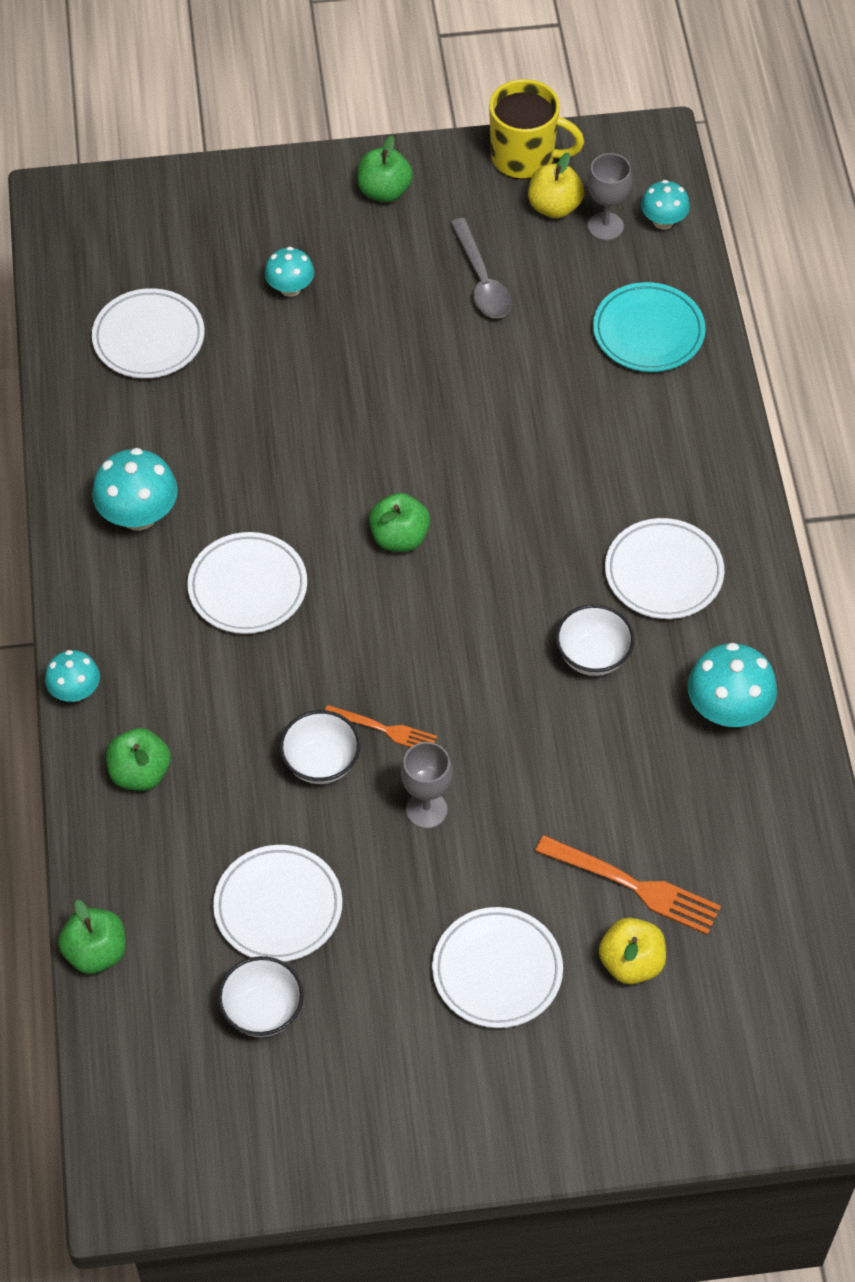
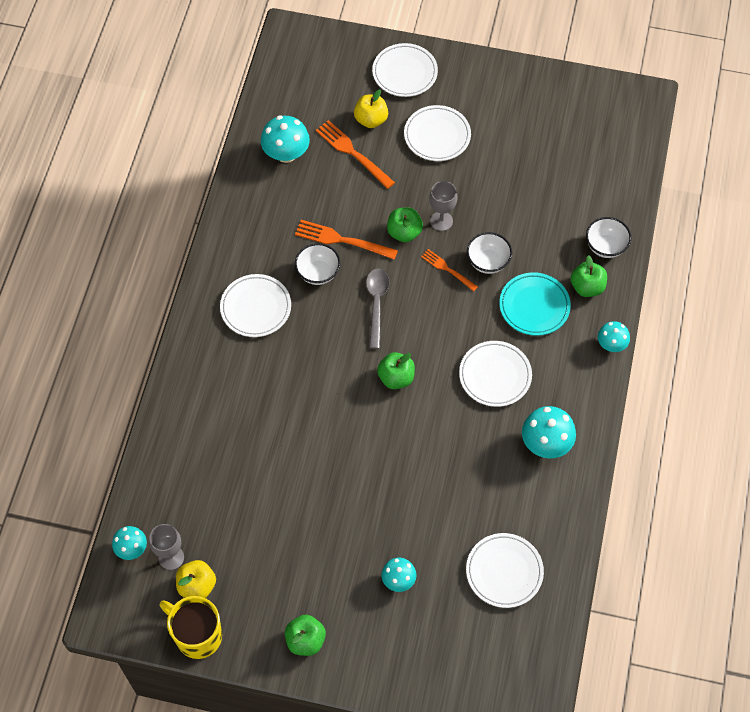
camera: 160 degrees left, 5 degrees up
(96, 952) = (633, 204): green apple -> green apple (404, 232)
(262, 1011) = (558, 152): white bowl -> white bowl (605, 247)
(278, 907) = (535, 197): white plate -> white plate (405, 73)
(481, 280) = (271, 542): grey spoon -> grey spoon (376, 304)
(579, 723) = (342, 240): none -> orange fork
(648, 332) = (184, 467): turquoise plate -> turquoise plate (534, 306)
(727, 709) = (261, 222): turquoise mushroom -> turquoise mushroom (286, 153)

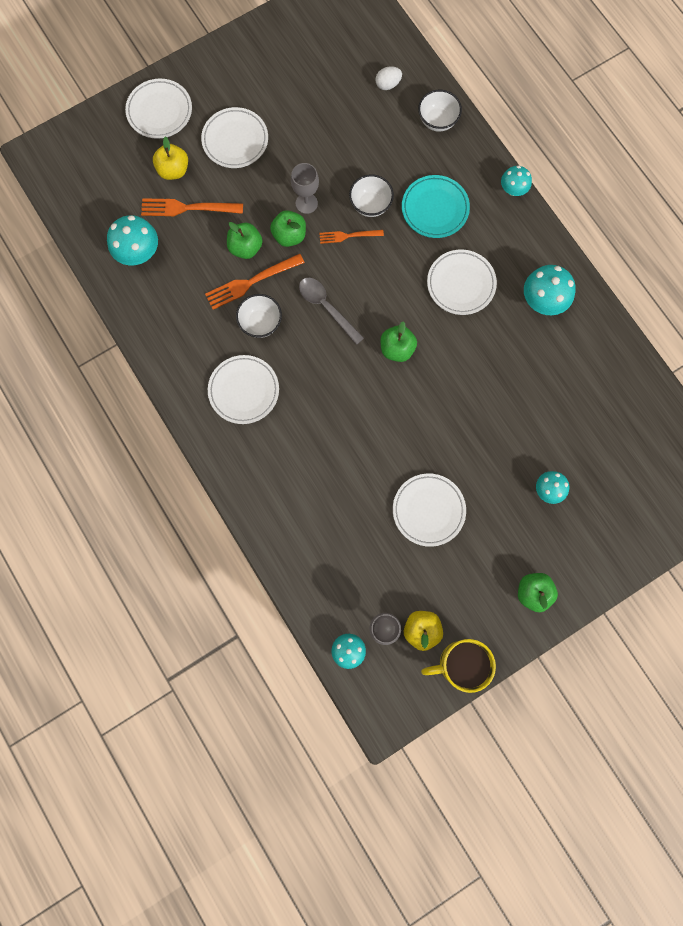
camera: 45 degrees left, 15 degrees up
(504, 572) = (608, 416): white plate -> white plate (428, 510)
(587, 287) = (455, 162): green apple -> green apple (245, 248)
(595, 190) = (388, 84): none -> white egg

